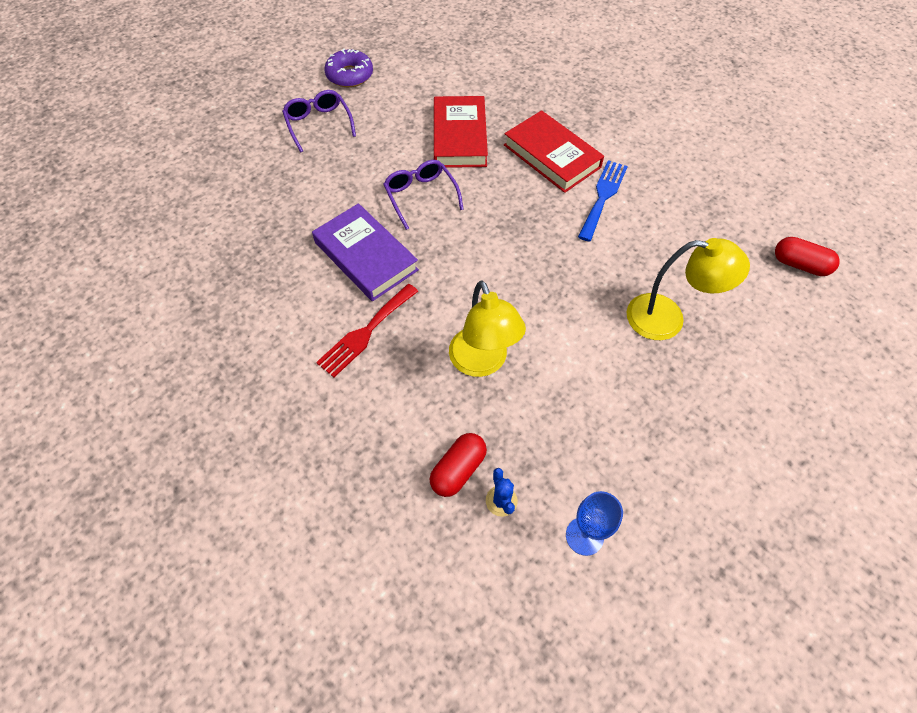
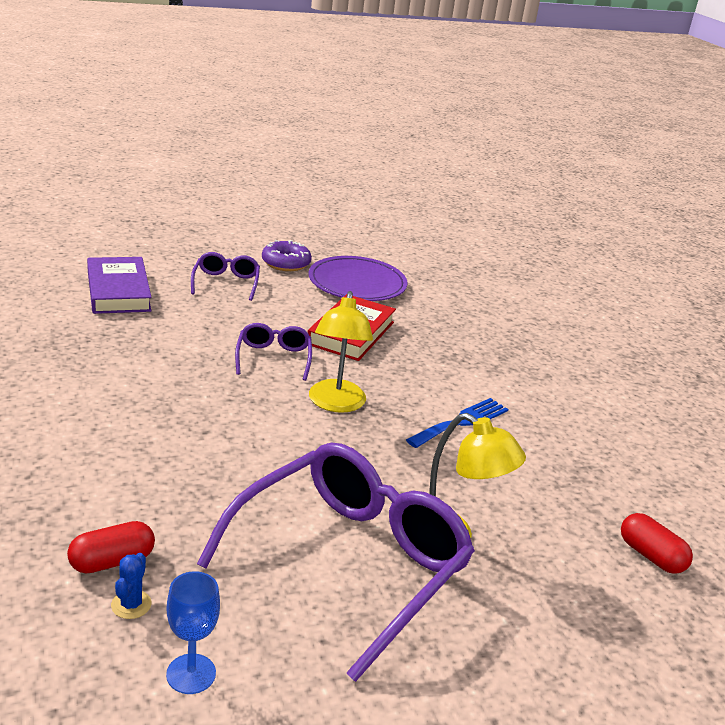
camera: 20 degrees right, 30 degrees down
(365, 256) = (180, 378): purple book -> purple book (118, 291)
(365, 332) = (126, 428): red fork -> none
(424, 73) = (357, 283): none -> purple plate
(482, 363) = (217, 493): yellow lamp -> yellow lamp (336, 404)
(552, 156) = (433, 376): red book -> none
(617, 379) = (349, 563): none -> purple glasses

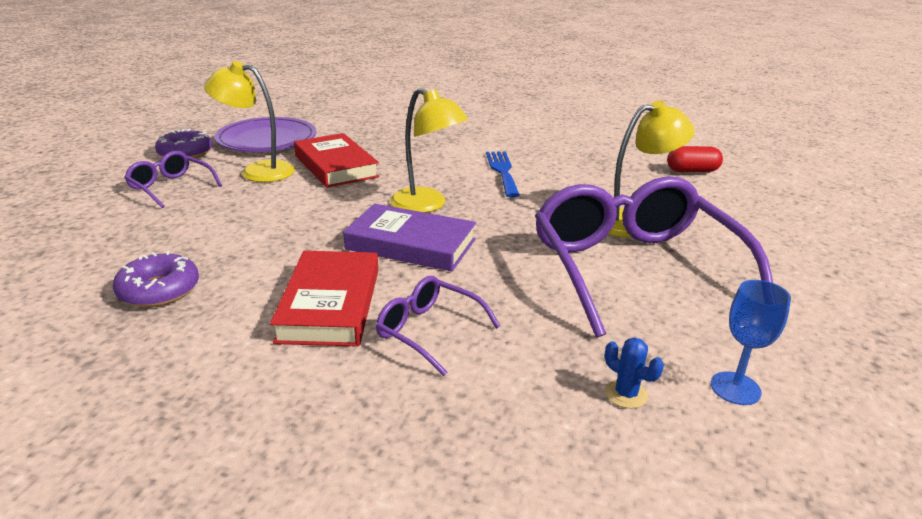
camera: 50 degrees left, 0 degrees up
(88, 343) = (159, 290): none -> purple donut
(112, 561) = (555, 387): red capsule -> none
(118, 291) = (85, 243): purple book -> purple book (411, 244)
(132, 416) = (330, 304): none -> red book
(273, 358) = (327, 207): purple glasses -> purple glasses (429, 331)
(295, 304) = (257, 171): none -> yellow lamp

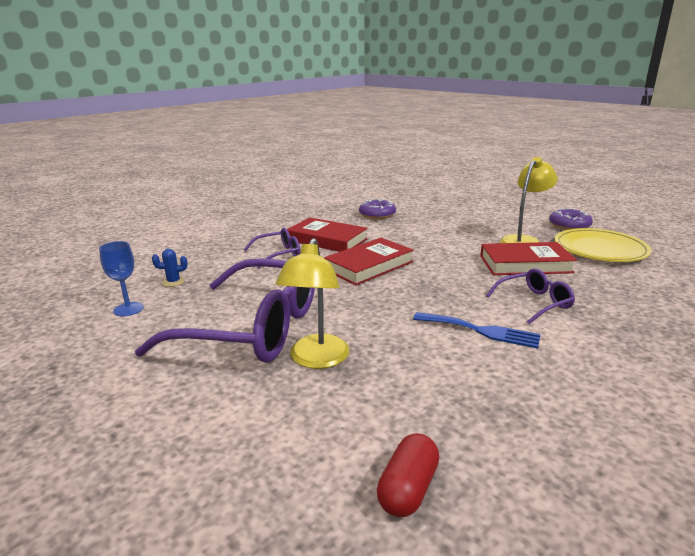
camera: 120 degrees right, 5 degrees down
(171, 187) = (504, 220): purple glasses -> purple glasses (534, 303)
(267, 139) = (600, 249): purple plate -> yellow plate
(411, 244) = (369, 266): purple book -> red book
(427, 205) = (424, 281): yellow lamp -> none

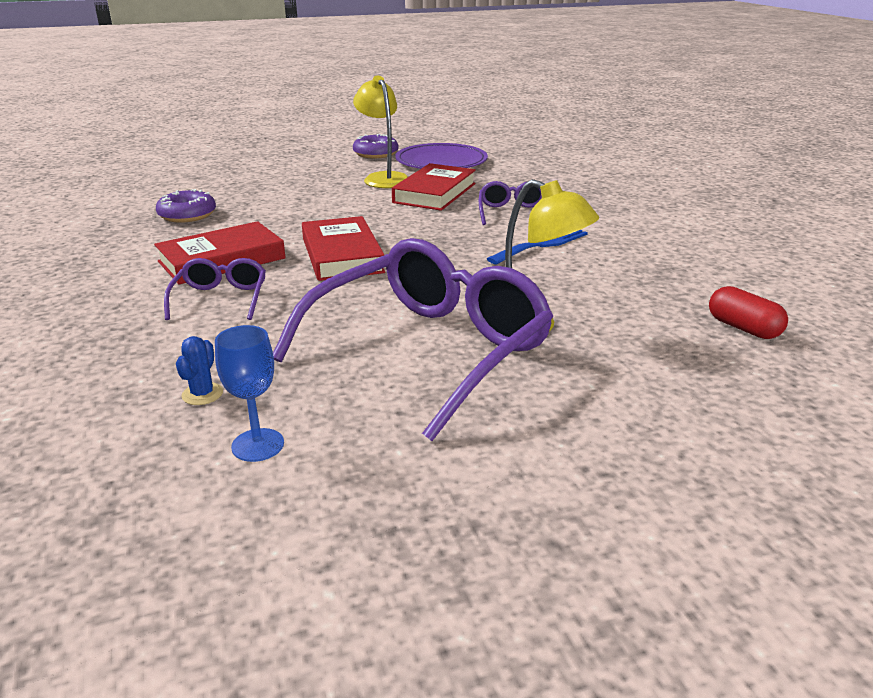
camera: 65 degrees left, 5 degrees up
(600, 249) = (441, 162): yellow plate -> purple plate

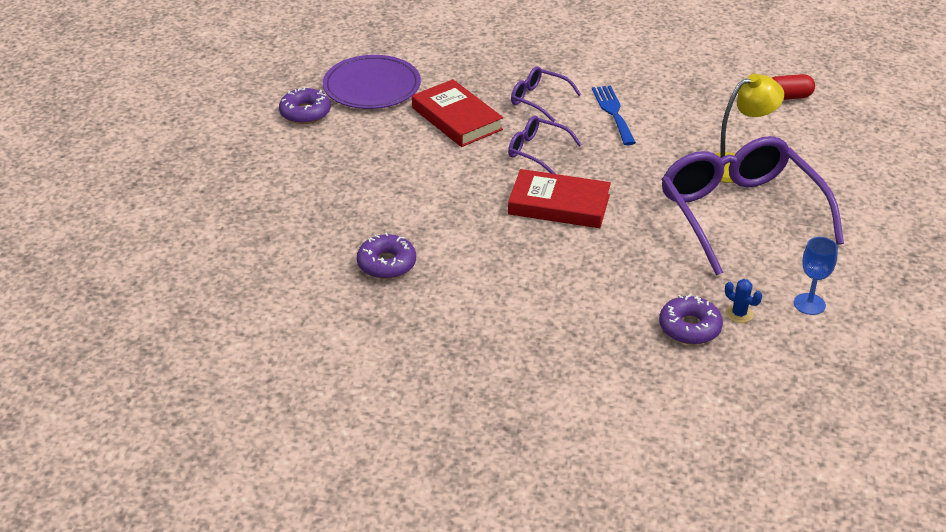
camera: 60 degrees left, 10 degrees up
(156, 367) = (689, 327): none -> purple donut
(220, 299) = (599, 280): purple glasses -> purple glasses (537, 151)
(222, 260) = (520, 265): red book -> none
(383, 178) = (388, 131): yellow lamp -> none

